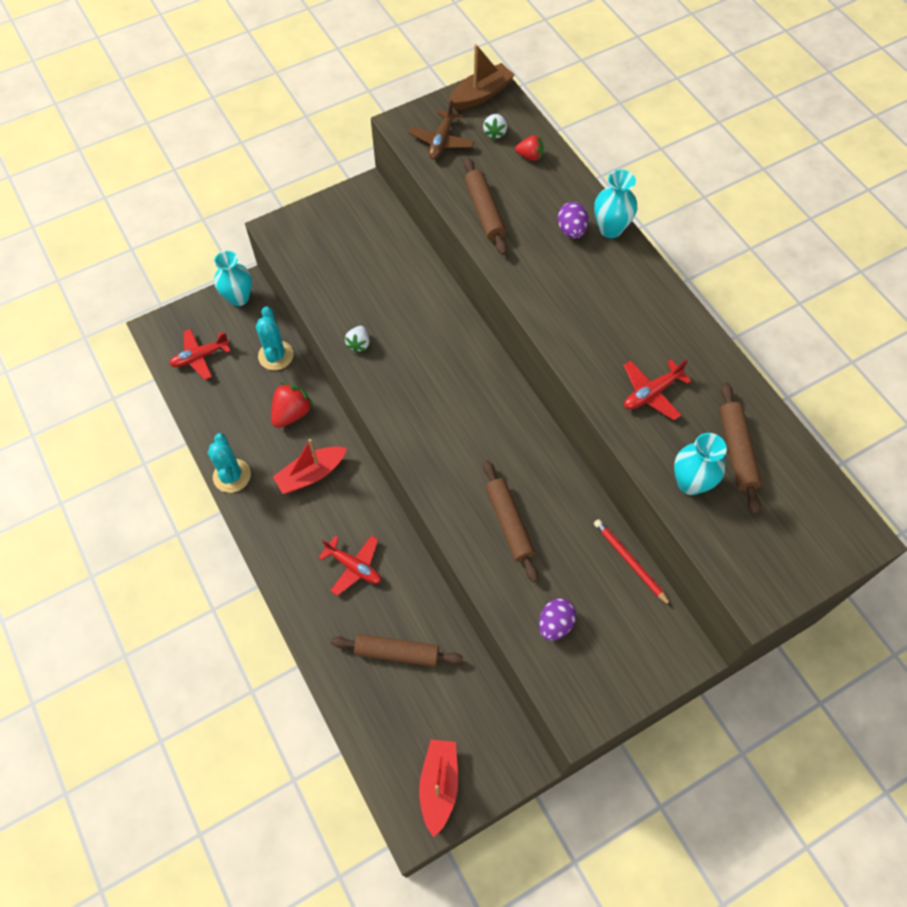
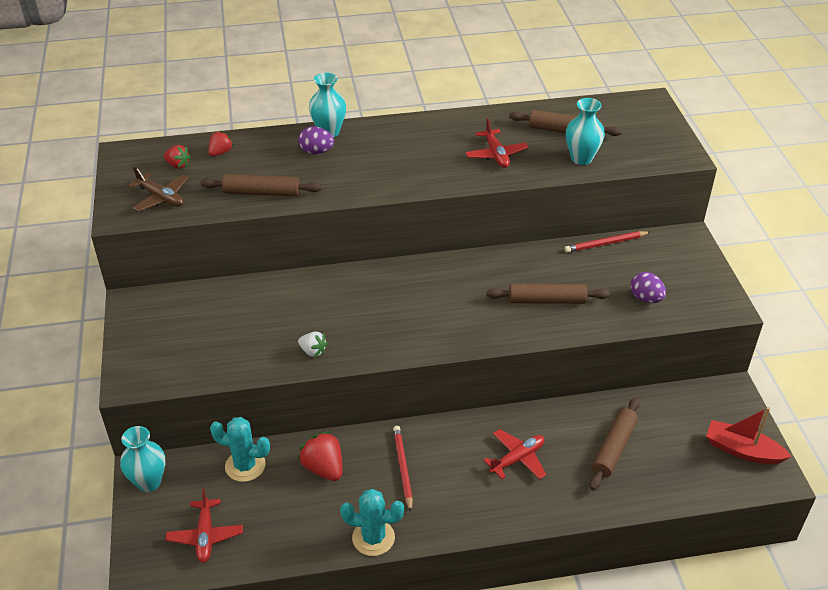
camera: 70 degrees left, 20 degrees down
(311, 474) = (403, 468): red boat -> red pencil
(481, 95) = (126, 162): brown boat -> none
(495, 133) = (178, 165): white strawberry -> red strawberry

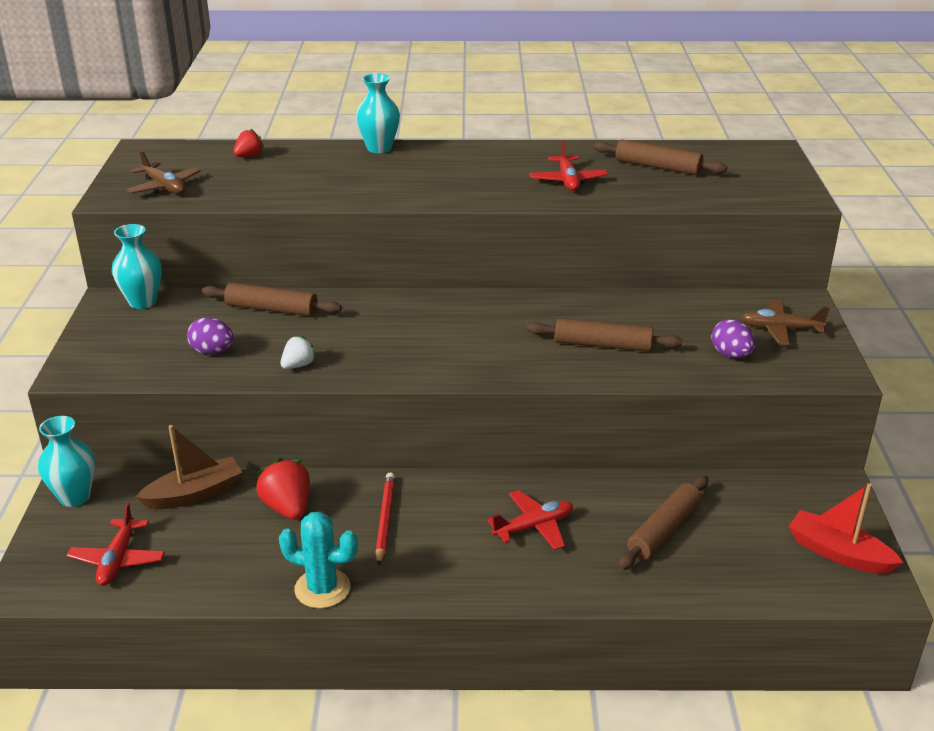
camera: 10 degrees right, 10 degrees down
(178, 165) = (197, 162): red strawberry -> none
(245, 465) = (194, 494): turquoise cactus -> brown boat
(262, 192) = (280, 191): brown rolling pin -> brown rolling pin (272, 309)
(313, 351) = (298, 365): white strawberry -> white strawberry turned 90 degrees counterclockwise
(316, 151) = (357, 163): purple egg -> purple egg (212, 352)
(581, 158) = (671, 192): turquoise vase -> turquoise vase (142, 302)
(605, 243) = (694, 298): red pencil -> none
(677, 268) = (780, 329): none -> brown plane

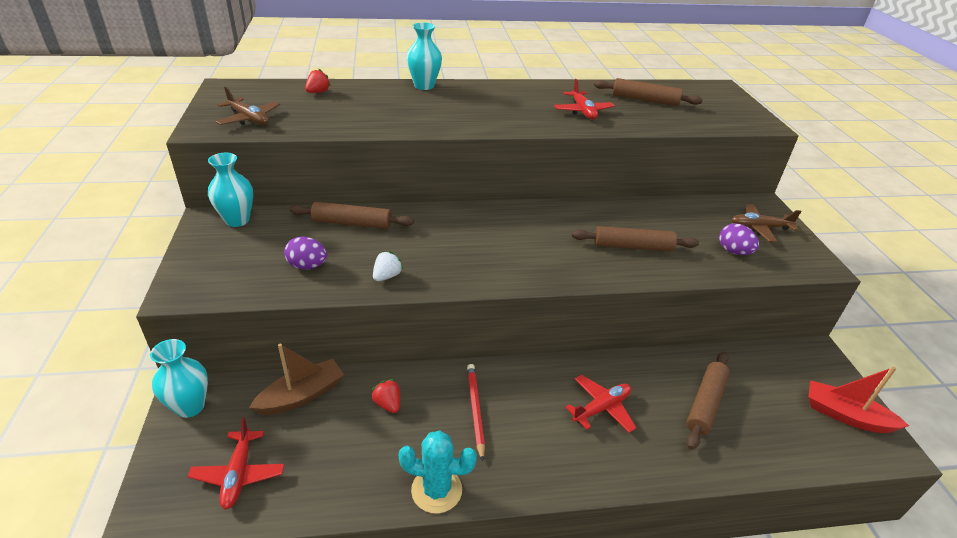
camera: 10 degrees left, 5 degrees up
(287, 508) = (388, 404): red strawberry -> red strawberry, size x0.61

